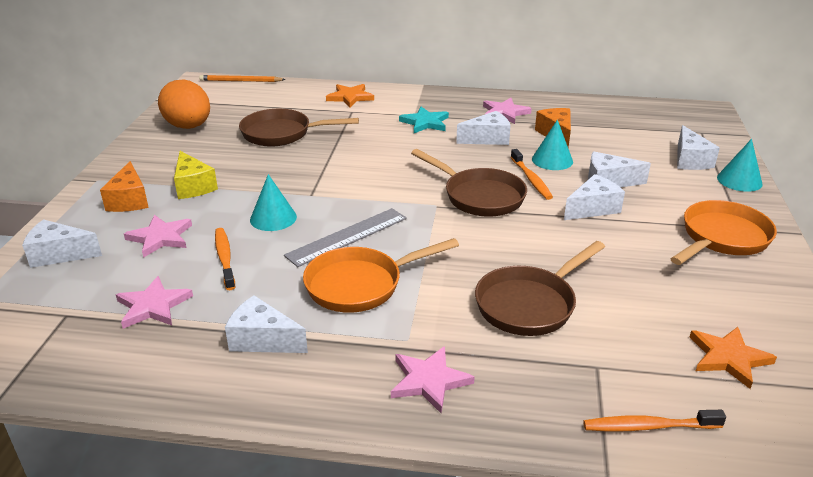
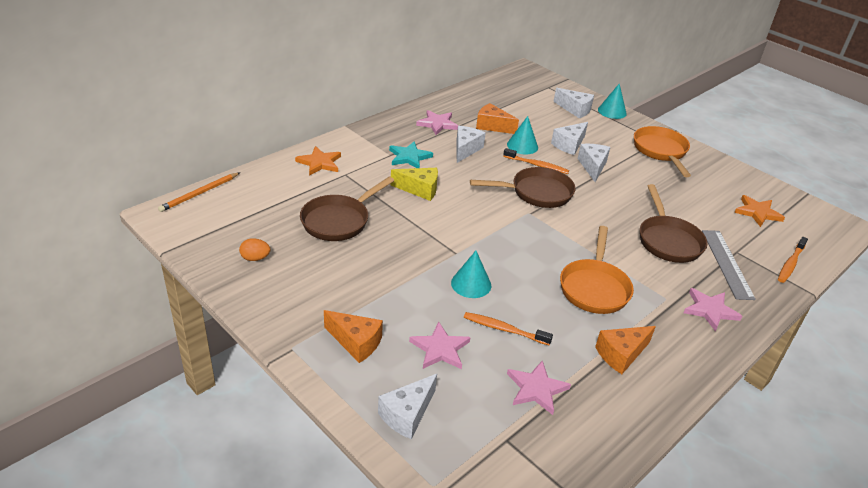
camera: 55 degrees left, 5 degrees up
(188, 127) = (255, 258): orange egg -> orange egg, size x0.45
(193, 186) = (374, 300): yellow cheese -> yellow cheese (419, 189)
(263, 340) = (621, 354): white cheese -> orange cheese
(347, 236) = (531, 265): grey ruler -> grey ruler (726, 263)

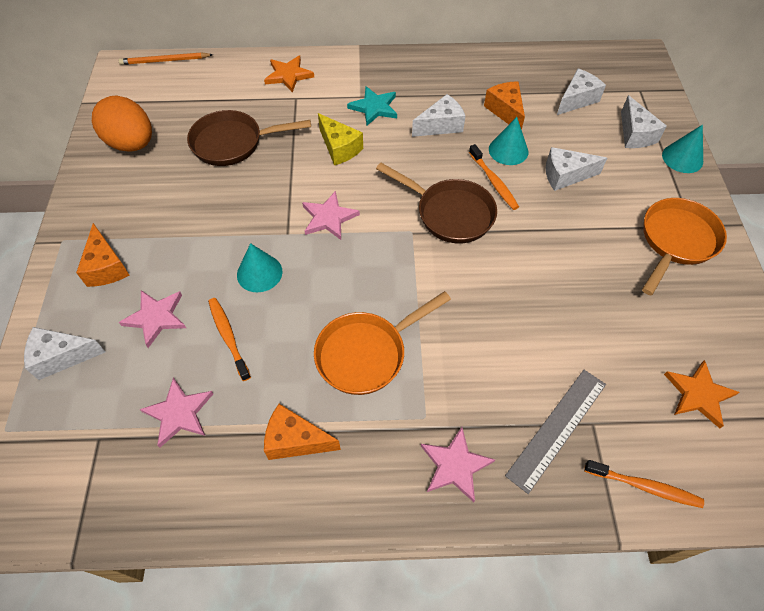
camera: 45 degrees right, 20 degrees up
(255, 258) = (132, 144): orange egg -> orange egg, size x2.22
(437, 124) = (449, 82): pink star -> pink star (328, 218)
(593, 167) = (557, 216): white cheese -> white cheese (576, 100)
(668, 240) = (523, 355): brown pan -> none
(790, 264) = (644, 486): orange toothbrush -> orange toothbrush turned 150 degrees counterclockwise

